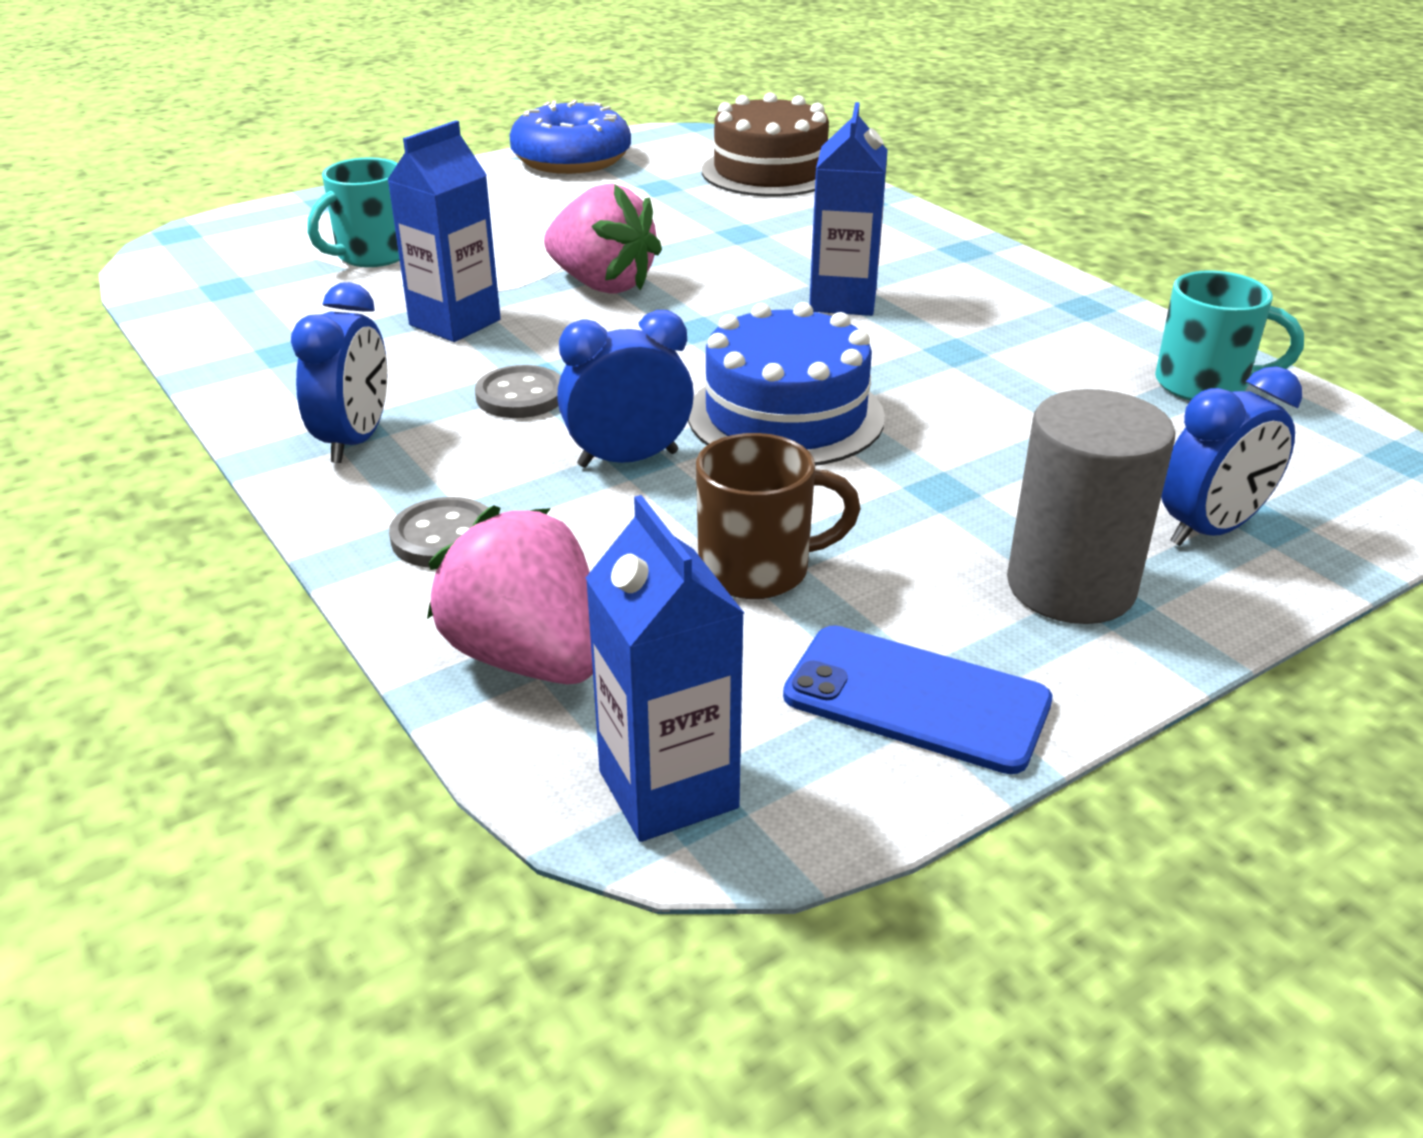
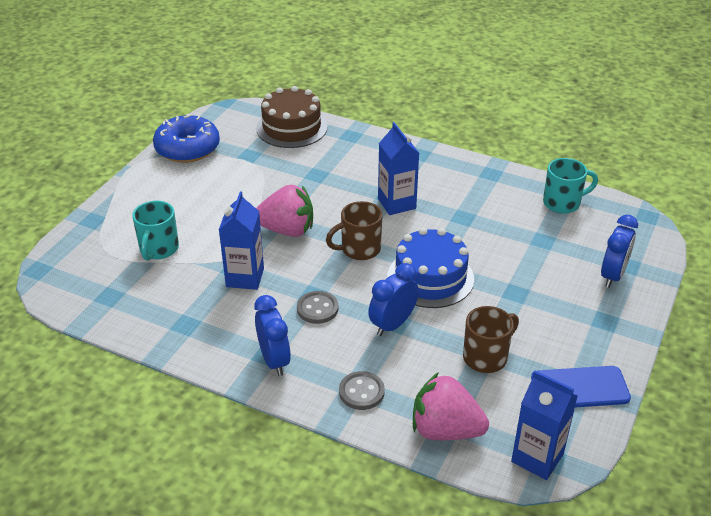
camera: 30 degrees left, 5 degrees up
(697, 341) = (359, 249): none -> brown mug
(1070, 587) = (589, 320): grey cylinder -> none

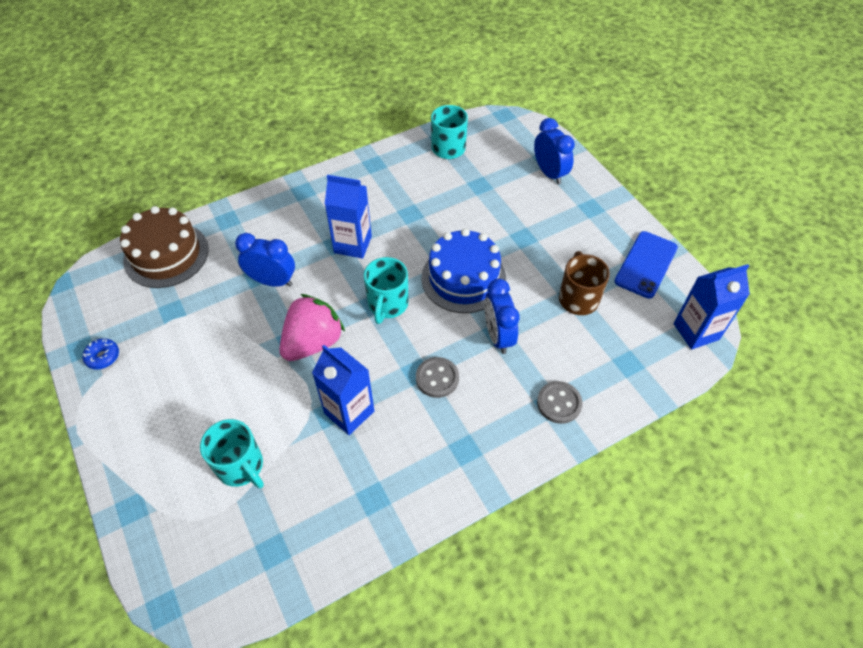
camera: 55 degrees left, 15 degrees up
(187, 148) = (103, 357): blue donut -> blue donut, size x0.42
(274, 360) = (476, 448): blue clock -> blue clock (272, 281)
(359, 249) = (387, 304): brown mug -> turquoise mug
(445, 430) = (635, 371): pink strawberry -> none

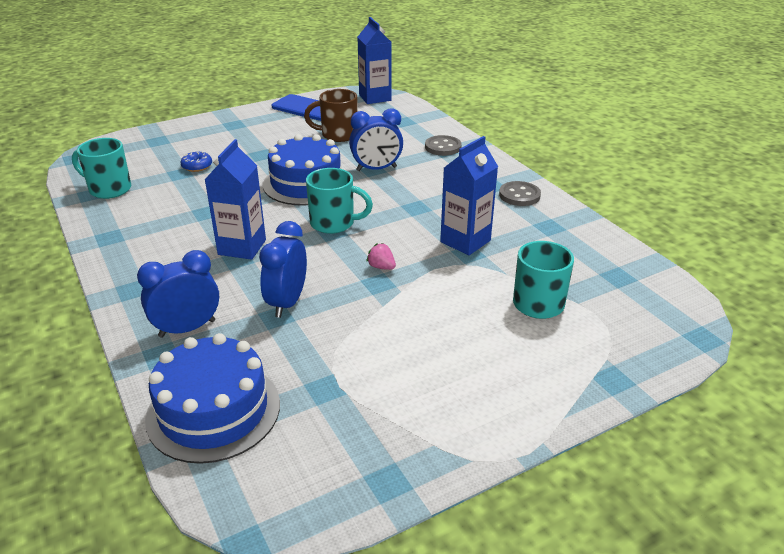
camera: 90 degrees left, 20 degrees down
(103, 357) = (403, 449): blue donut -> blue donut (197, 166)
(166, 255) = (213, 411): brown cake -> blue cake
(313, 342) = (381, 267): pink strawberry -> pink strawberry, size x0.40
(437, 378) = (423, 197): grey button -> grey button (519, 195)
(549, 173) = (180, 139): blue clock -> blue clock (187, 328)

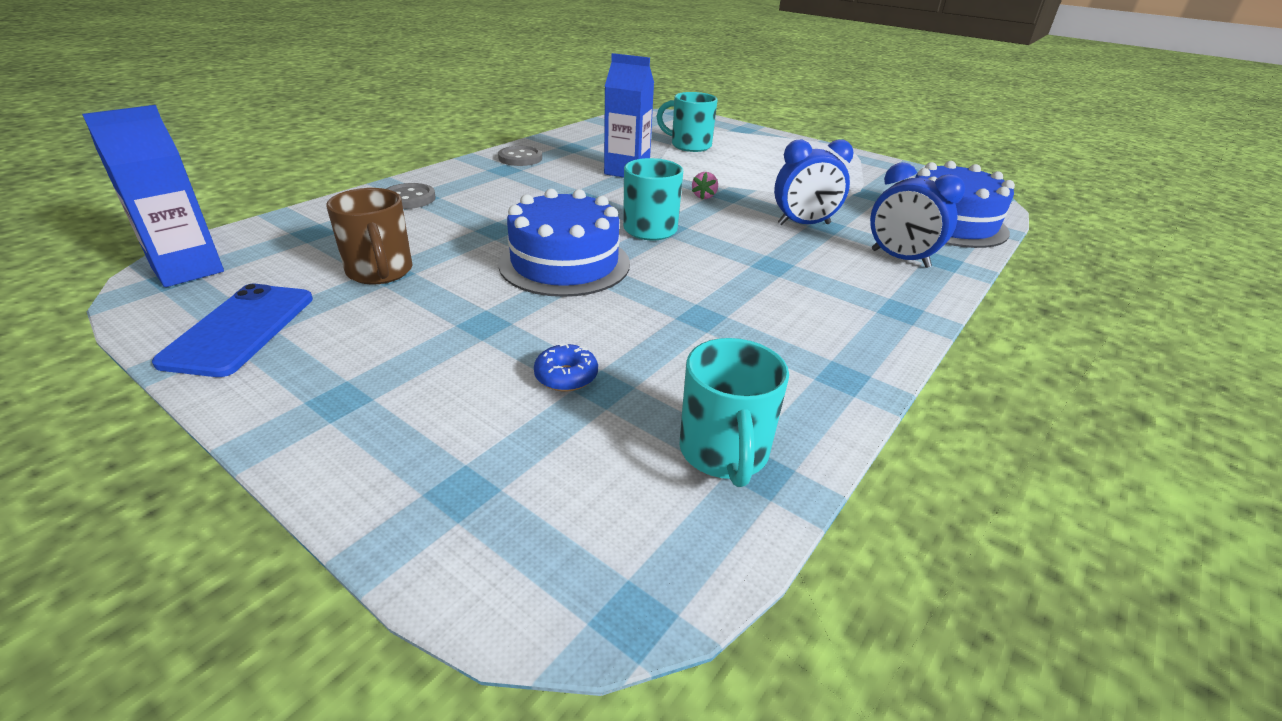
camera: 115 degrees left, 0 degrees up
(242, 247) = (749, 267): blue carton -> none
(376, 169) = (494, 227): blue clock -> none

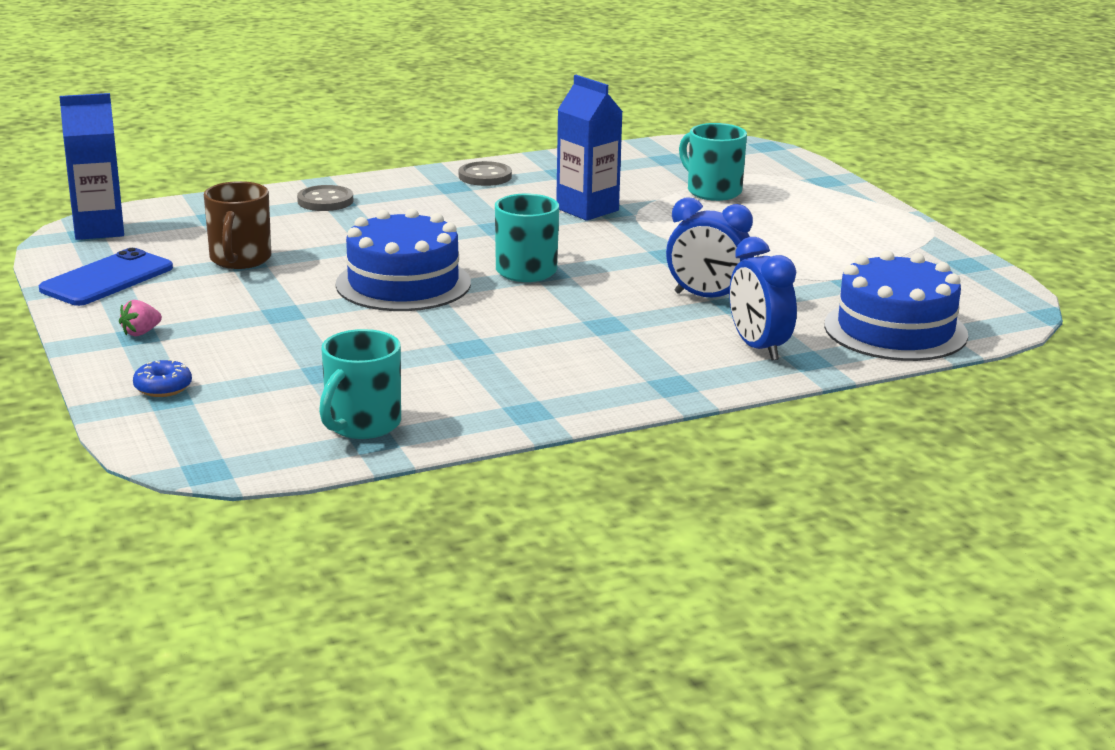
camera: 30 degrees right, 10 degrees down
(566, 376) = (305, 359): blue donut -> blue donut (163, 388)
(704, 196) = (637, 250): pink strawberry -> pink strawberry (141, 333)

